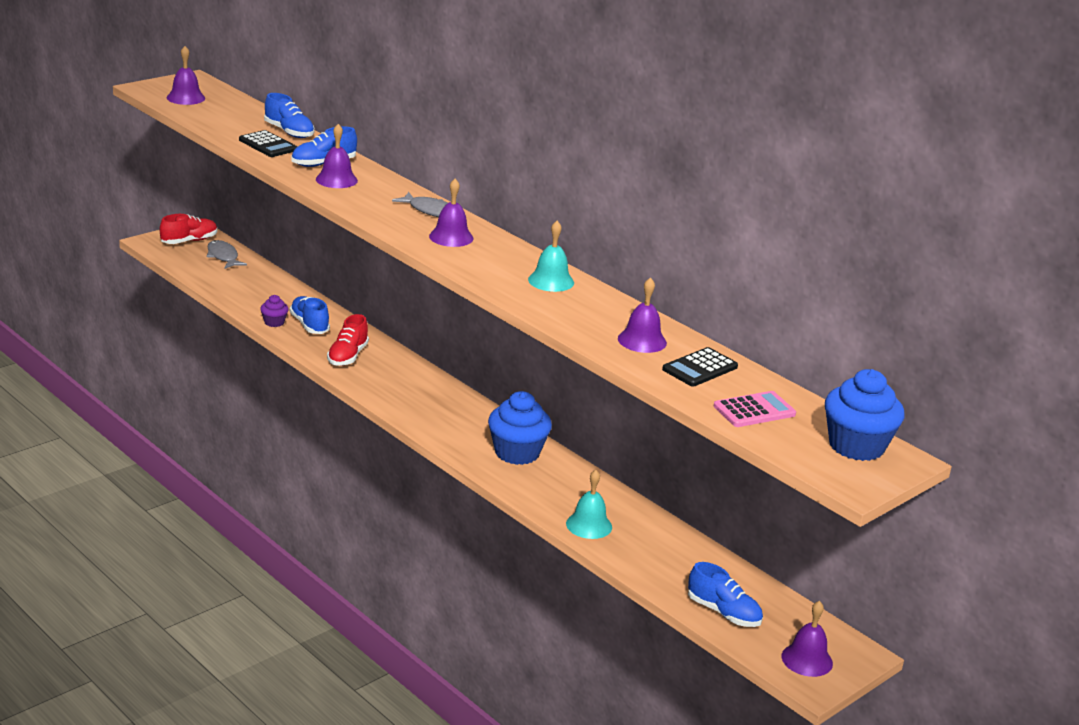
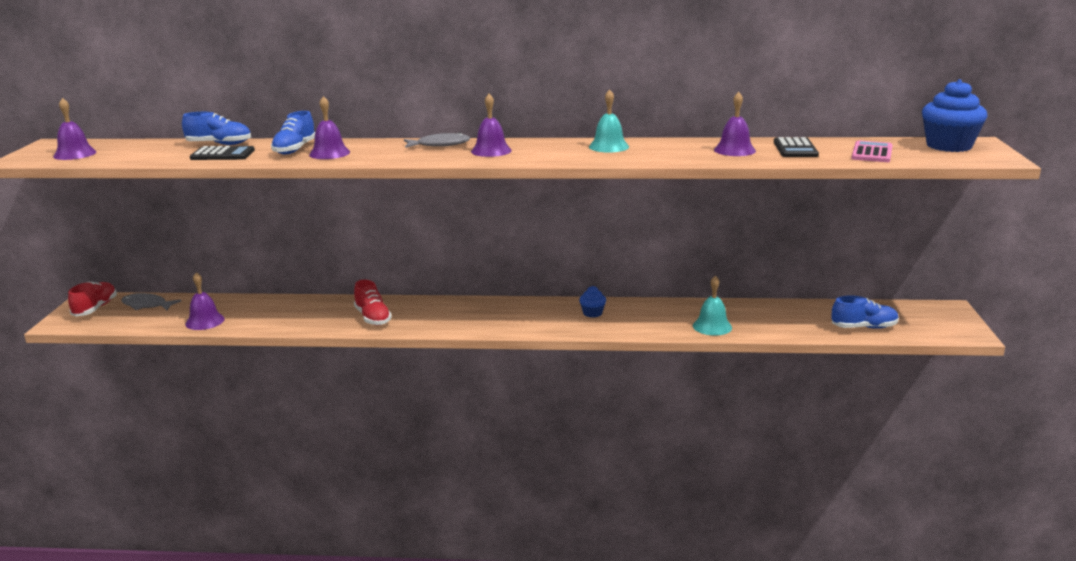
camera: 40 degrees left, 5 degrees down
(274, 322) = (275, 324): purple cupcake -> none
(309, 325) = (305, 314): blue shoe -> none
(517, 453) = (592, 313): blue cupcake -> blue cupcake, size x0.49
(807, 659) = (941, 325): purple bell -> purple bell (205, 321)

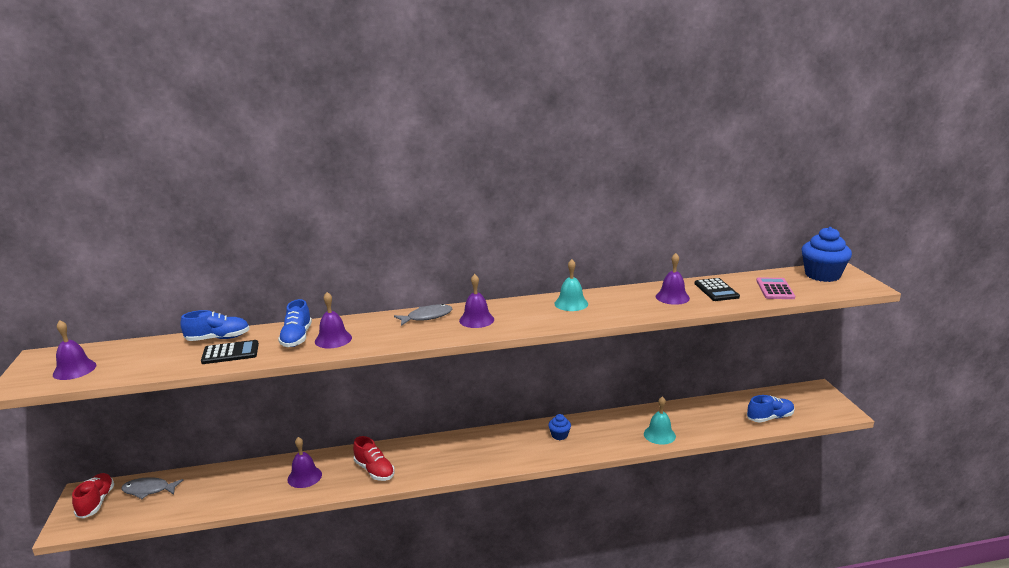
camera: 15 degrees left, 0 degrees up
(205, 321) = (216, 501): purple bell -> purple bell (304, 477)

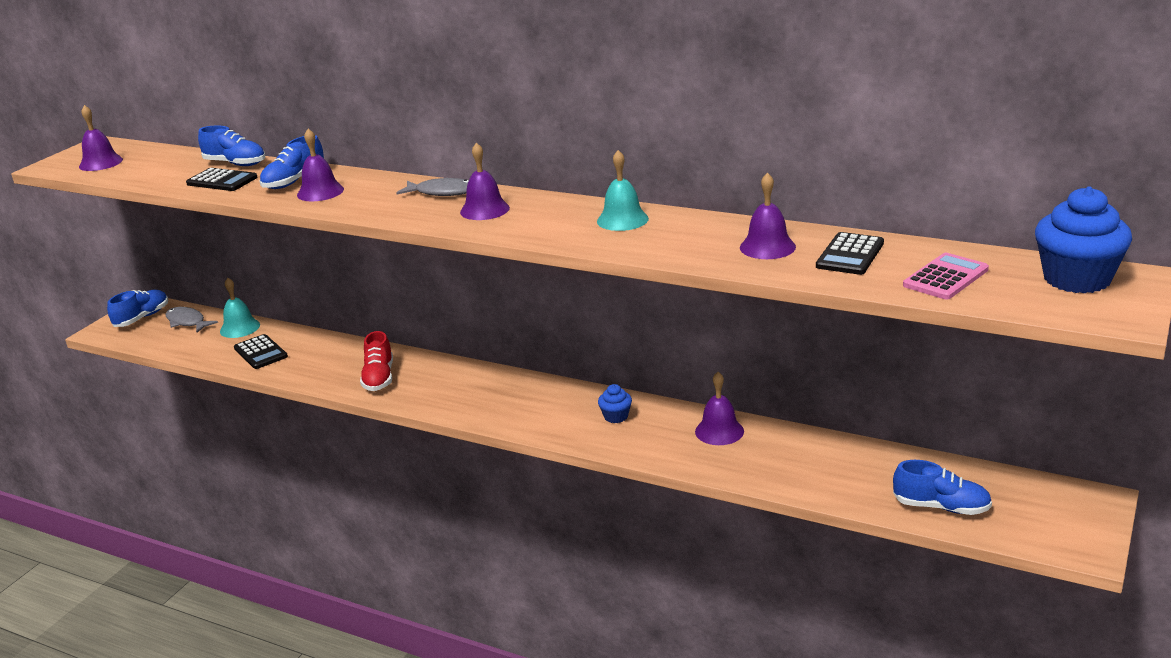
camera: 40 degrees right, 5 degrees up
(96, 502) = (142, 318): red shoe -> blue shoe
(252, 488) = (260, 352): none -> black calculator
(304, 477) = (313, 359): purple bell -> purple bell (719, 431)
(659, 435) = (742, 465): turquoise bell -> turquoise bell (240, 328)

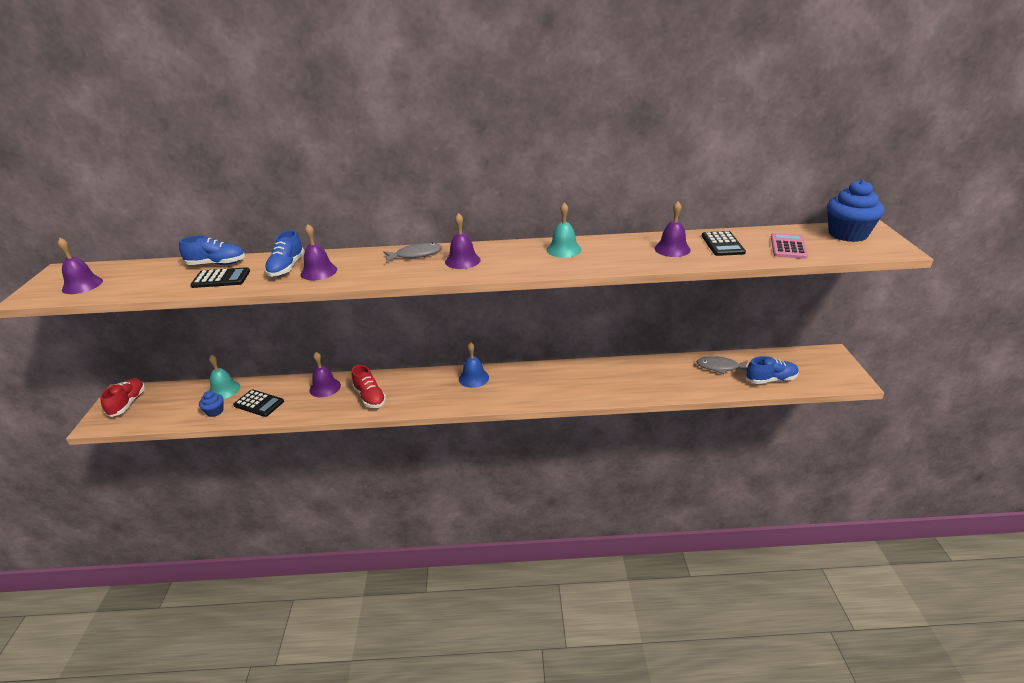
camera: 30 degrees left, 5 degrees up
(142, 318) = (128, 403): blue shoe -> red shoe
(187, 322) = (173, 396): grey fish -> grey fish (720, 367)
(519, 388) = (473, 378): none -> blue bell
(616, 416) = (551, 379): blue cupcake -> blue cupcake (215, 411)
(719, 431) = (619, 371): purple bell -> purple bell (325, 387)

